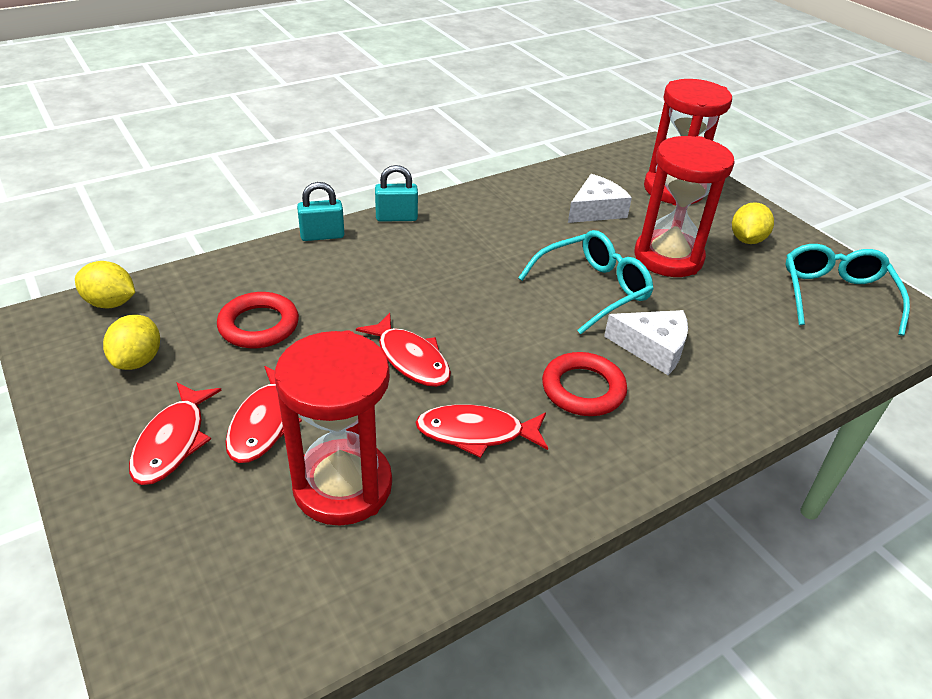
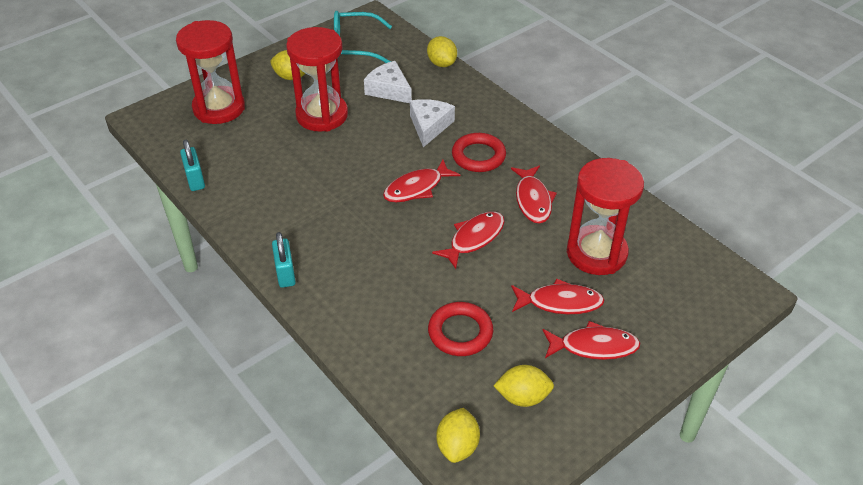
camera: 95 degrees left, 5 degrees up
(322, 235) = (323, 320): turquoise padlock -> turquoise padlock (195, 180)
(518, 321) = (417, 188): none -> red fish
(592, 289) = (371, 153): turquoise glasses -> none
(596, 210) = (257, 151): white cheese -> white cheese (389, 90)
(820, 381) = (441, 63): none -> yellow lemon

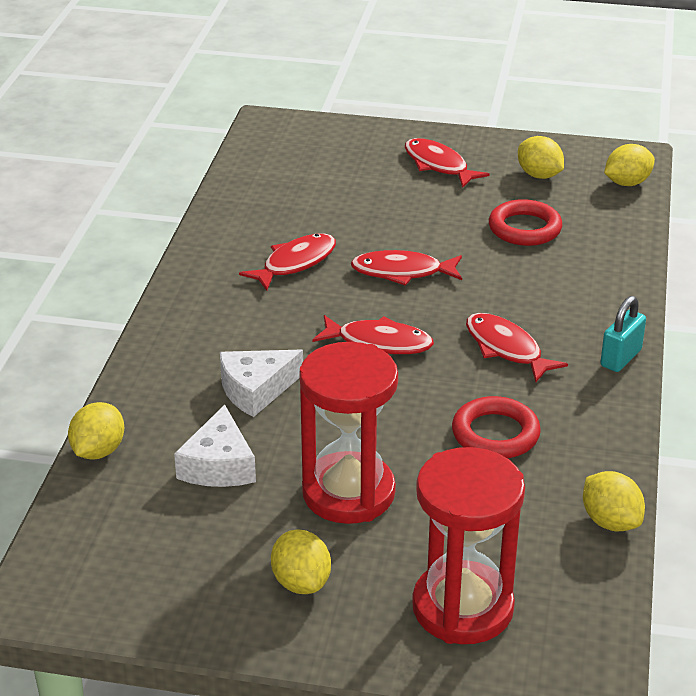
camera: 130 degrees left, 10 degrees down
(195, 180) = (610, 521): turquoise padlock -> yellow lemon
(354, 47) = (146, 564): turquoise glasses -> none
(478, 156) = (267, 327): red ring -> red ring (495, 434)
(560, 302) = (414, 197): red fish -> red fish (506, 349)
(596, 253) = (323, 202): red hourglass -> none

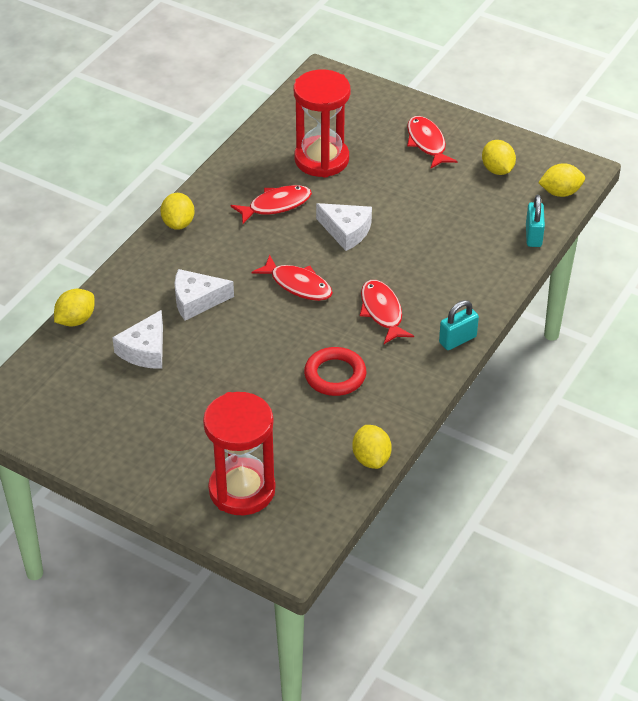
camera: 20 degrees right, 10 degrees up
(301, 582) = (153, 445): yellow lemon -> yellow lemon (178, 223)
(348, 493) = (215, 392): red hourglass -> red hourglass (321, 159)
(402, 272) = (346, 231): red fish -> white cheese
(524, 228) = (457, 215): red ring -> none
(629, 231) = (533, 236): none -> turquoise padlock

